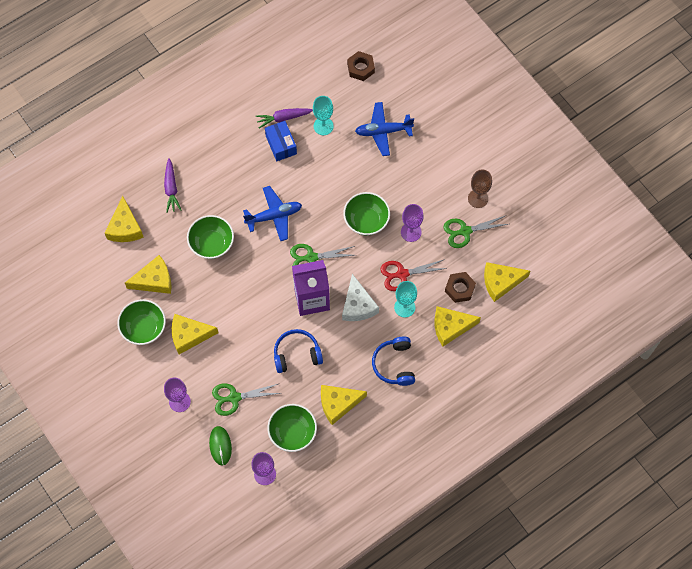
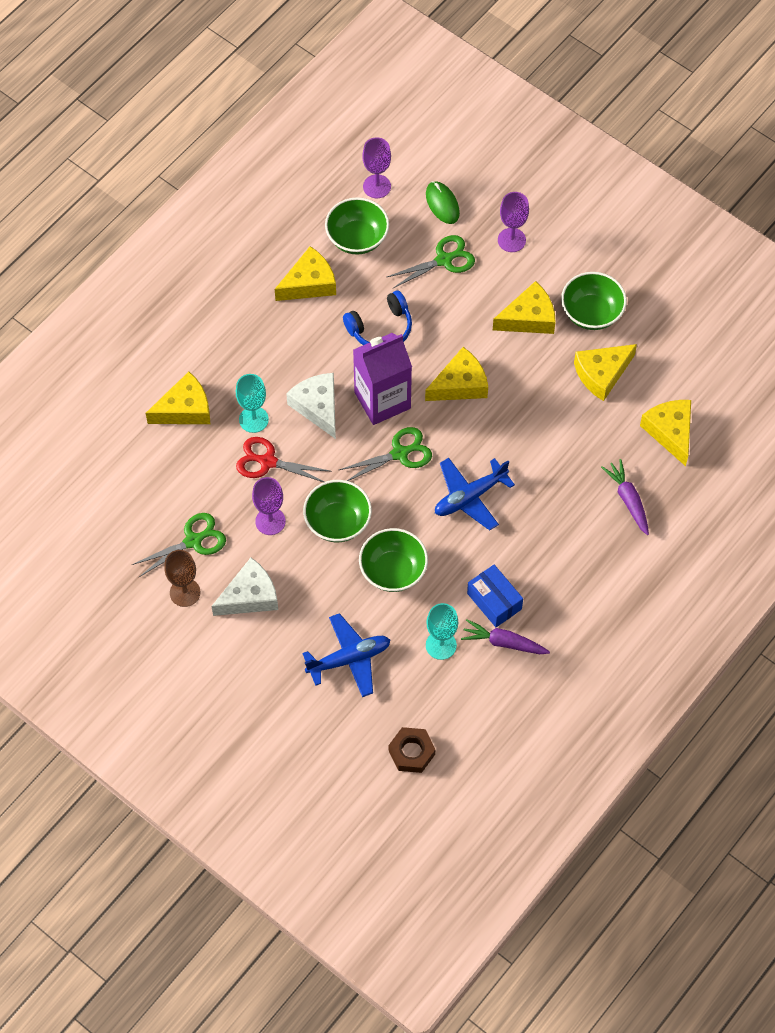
camera: 165 degrees right, 5 degrees down
(212, 244) = (543, 439): green bowl -> green bowl (393, 571)
(283, 118) = (504, 642): purple carrot -> purple carrot turned 135 degrees counterclockwise
(394, 364) = (249, 346): blue headphones -> none
(402, 274) = (268, 462): red scissors -> red scissors turned 135 degrees counterclockwise
(436, 186) = (250, 596): none -> white cheese
(459, 289) = (183, 461): brown nut -> none
(500, 282) = (128, 483): yellow cheese -> yellow cheese (460, 384)

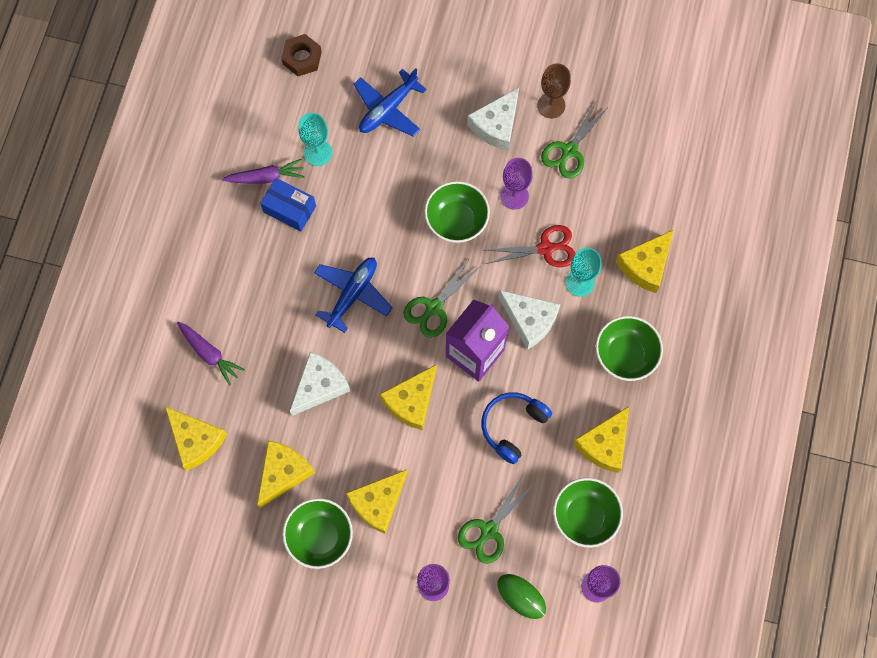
camera: 155 degrees right, 10 degrees up
(393, 571) = (388, 198): green bowl -> green bowl (625, 355)
(537, 431) = (319, 386): none -> white cheese

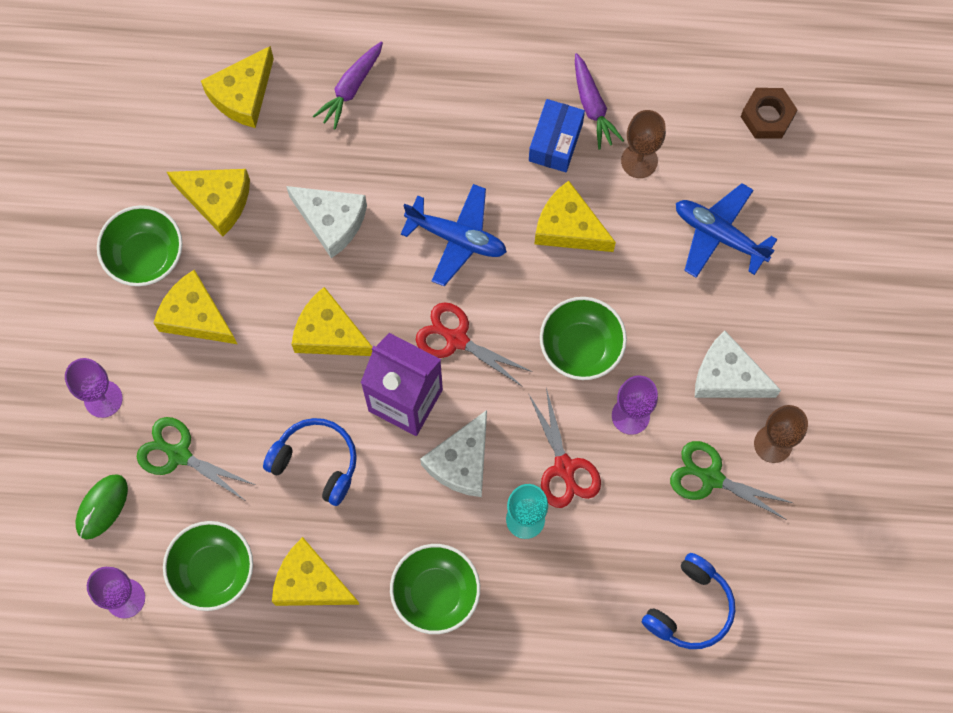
camera: 80 degrees right, 0 degrees up
(318, 153) = (639, 161): turquoise goblet -> brown goblet
(434, 308) = (456, 339): green scissors -> red scissors
(645, 265) = (566, 603): yellow cheese -> yellow cheese (568, 227)
(660, 183) = (690, 608): none -> blue headphones

